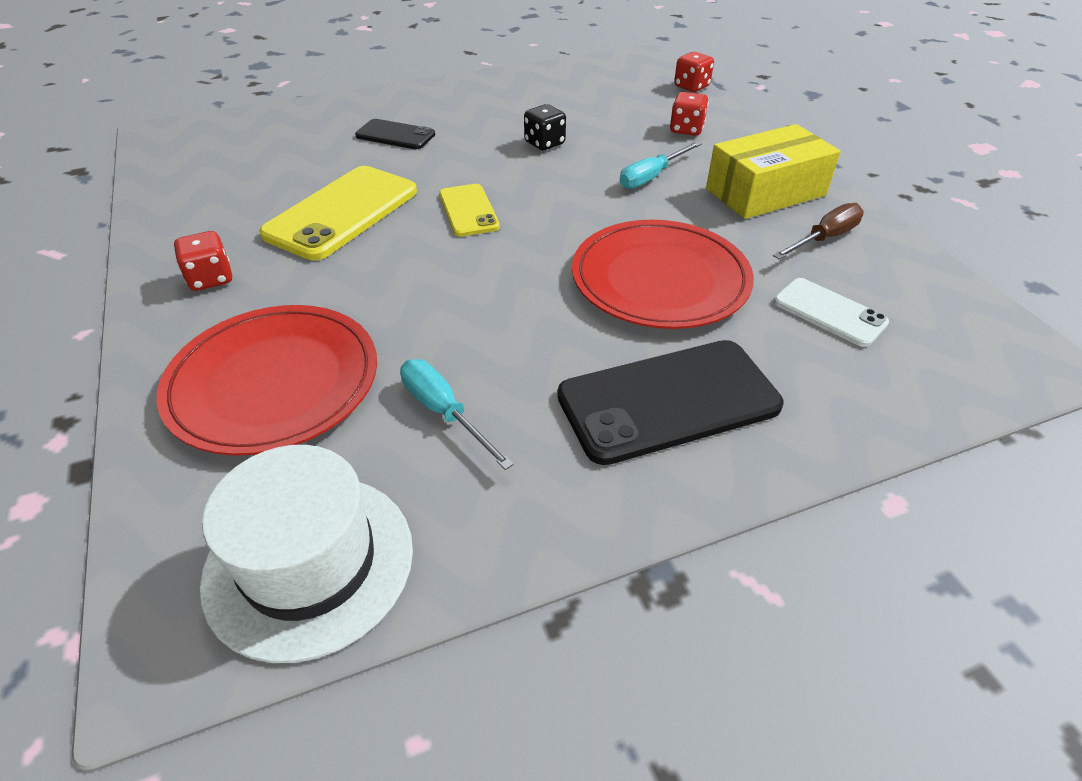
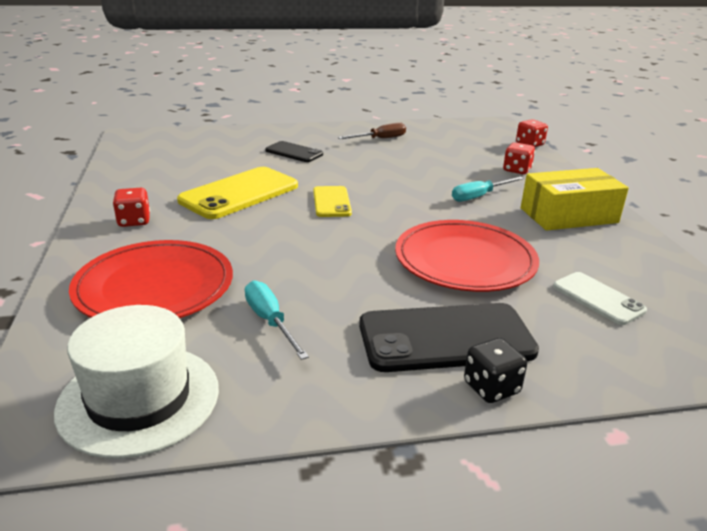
camera: 10 degrees right, 15 degrees down
(544, 143) = (403, 168): black dice -> black dice (491, 388)
(824, 238) = (608, 250): brown screwdriver -> brown screwdriver (380, 139)

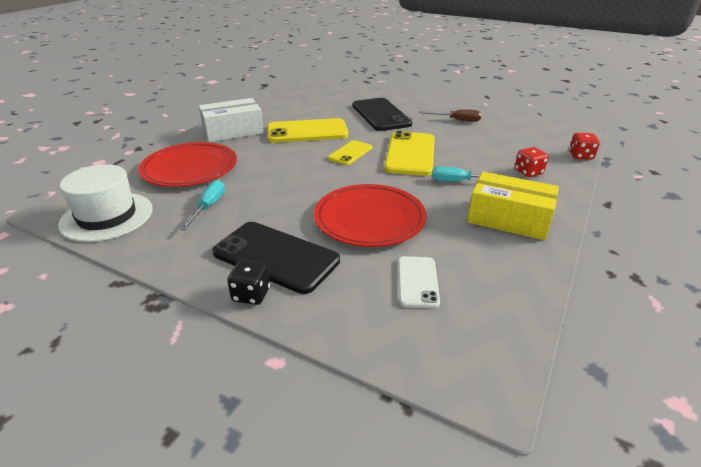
camera: 40 degrees right, 5 degrees up
(134, 221) = (233, 131): red dice -> white box
(294, 152) = (381, 115): black phone -> black phone, size x1.77
(393, 184) = (410, 154): none -> yellow phone

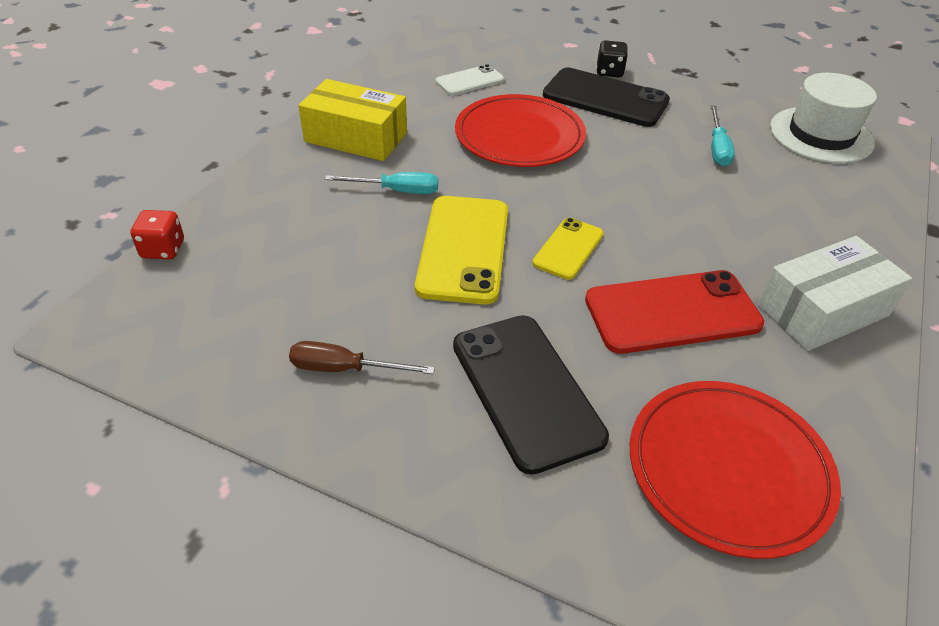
camera: 175 degrees right, 10 degrees up
(190, 168) = (804, 209): red plate -> red plate (728, 469)
(307, 132) = (672, 312): yellow phone -> red phone
(417, 282) = (469, 81): white phone -> white phone turned 60 degrees clockwise
(528, 172) = (283, 210): red dice -> none

